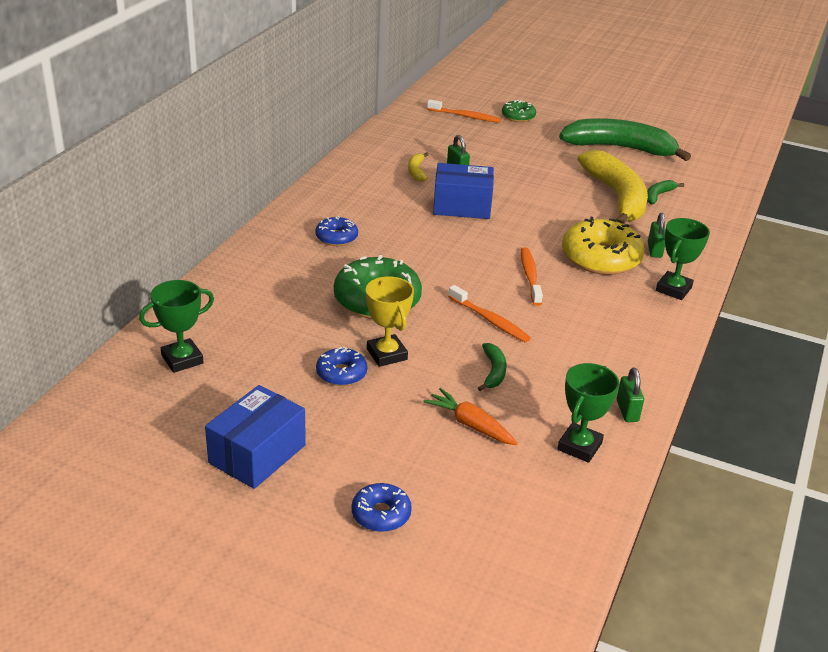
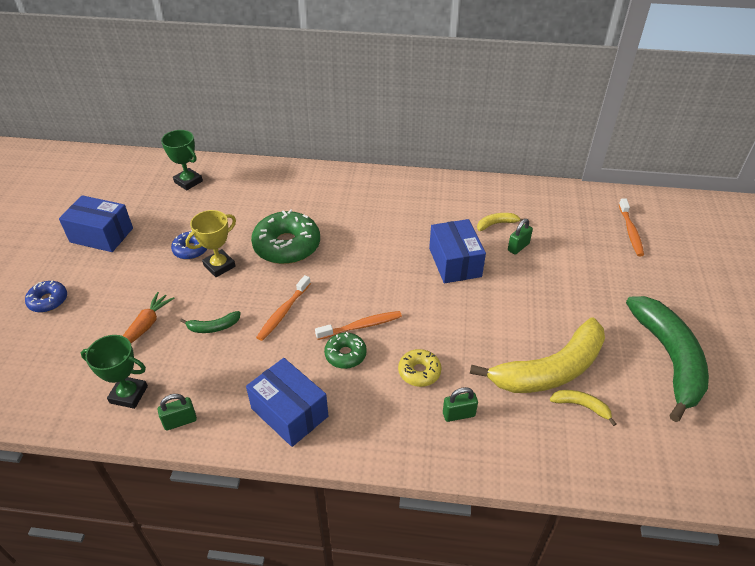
camera: 75 degrees right, 10 degrees up
(336, 237) = (362, 206): blue donut -> none
(518, 116) = (666, 267): green donut -> green donut (345, 354)
(601, 258) = (419, 372): yellow donut -> yellow donut, size x0.53
(631, 338) = (289, 412): none -> blue box
(658, 195) = (581, 406): green banana -> yellow banana
(673, 289) = (390, 438): green trophy -> none

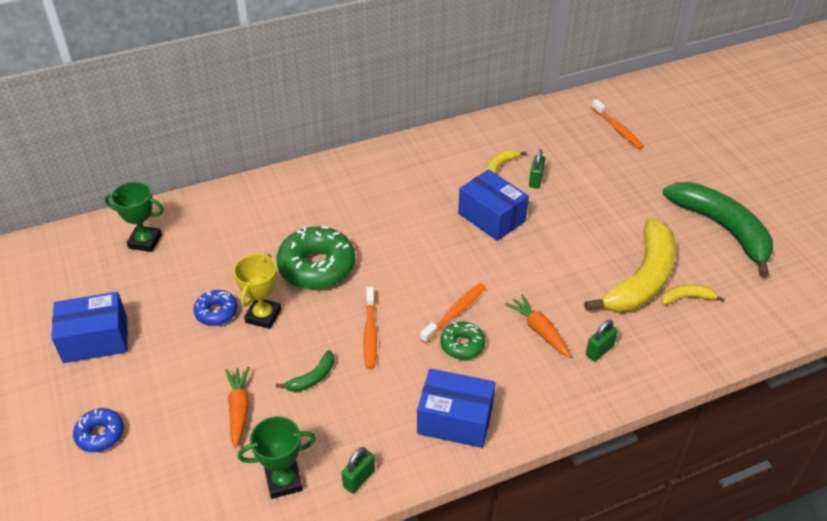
camera: 30 degrees left, 0 degrees up
(419, 372) = (539, 330): yellow donut -> orange carrot

